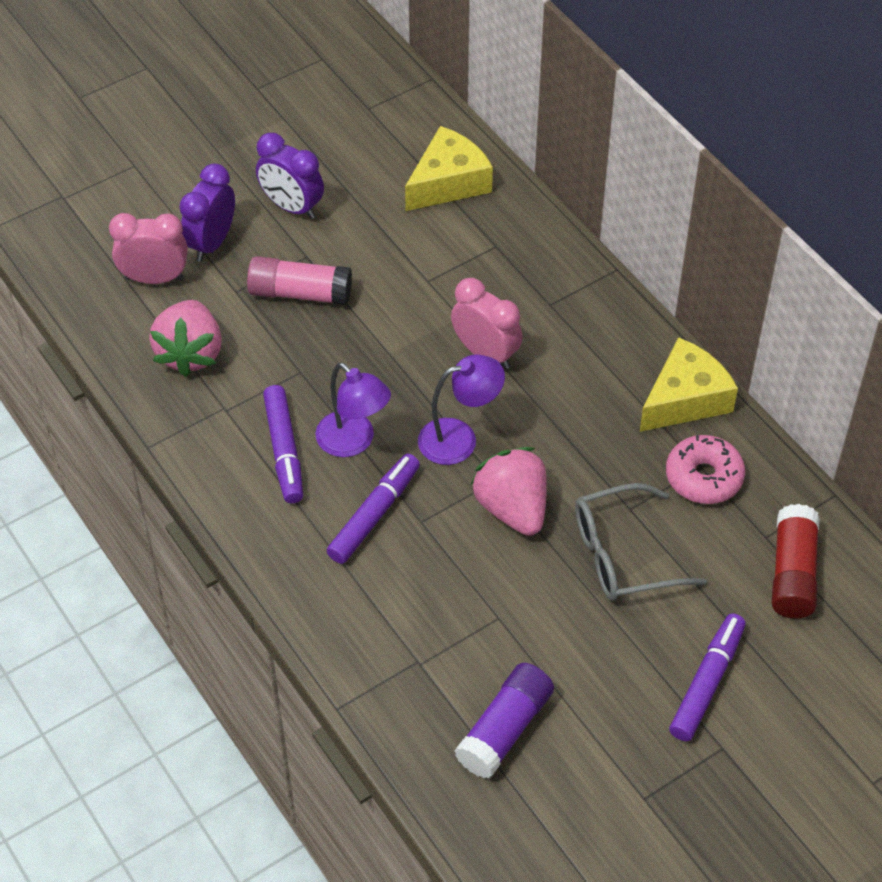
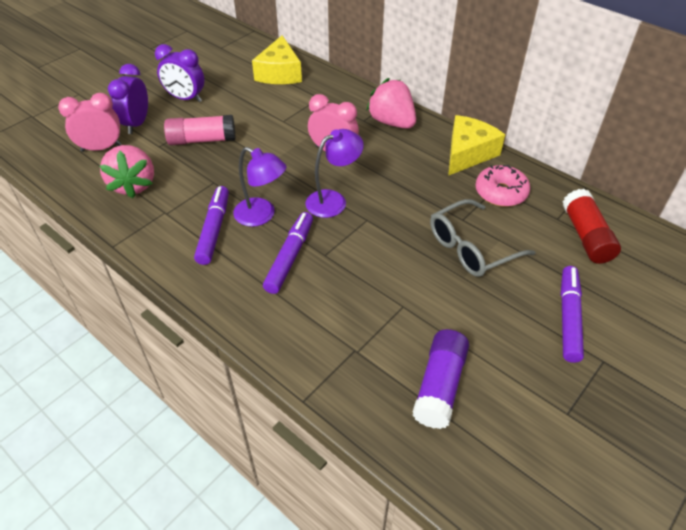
camera: 15 degrees left, 5 degrees down
(284, 450) = (214, 230): purple marker -> purple marker turned 150 degrees counterclockwise
(448, 182) = (279, 73): yellow cheese -> yellow cheese turned 150 degrees clockwise
(512, 508) = (385, 234): pink strawberry -> pink strawberry (392, 122)

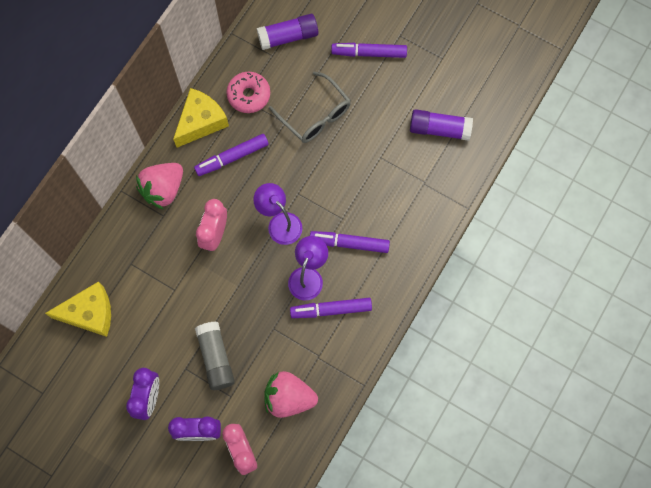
camera: 100 degrees left, 25 degrees up
(133, 185) = (289, 398): pink strawberry -> pink strawberry turned 150 degrees counterclockwise
(202, 140) = (216, 358): pink glue stick -> grey glue stick
(421, 172) = (232, 157): none -> purple marker
(468, 153) = (201, 122): yellow cheese -> yellow cheese turned 105 degrees clockwise
(586, 236) = (288, 37): red glue stick -> purple glue stick

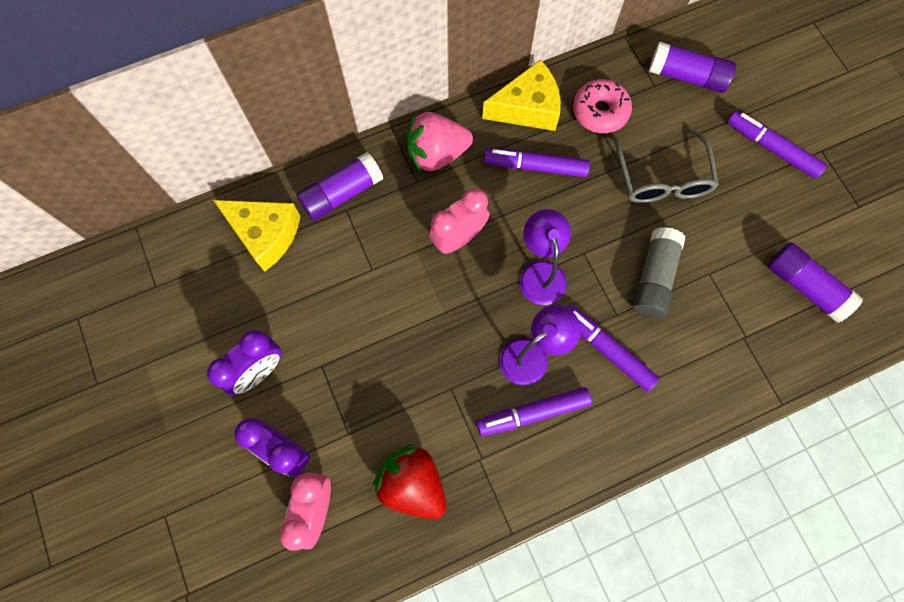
camera: 35 degrees right, 0 degrees up
(120, 255) = (342, 193): none -> purple glue stick
(216, 358) = (363, 377): grey glue stick -> grey glue stick (654, 278)
(289, 398) = (413, 484): pink strawberry -> red strawberry
(331, 310) = (533, 413): purple marker -> purple marker turned 45 degrees counterclockwise

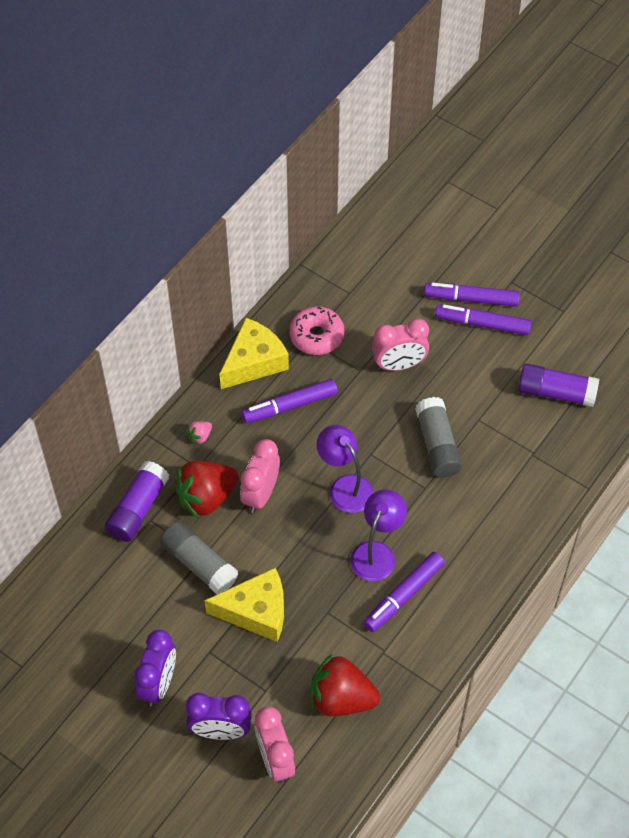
camera: 30 degrees left, 15 degrees down
(265, 234) = (92, 575): yellow cheese -> yellow cheese (256, 611)
(363, 275) = (199, 564): none -> grey glue stick
(408, 215) = (206, 497): none -> red strawberry
(437, 154) = (200, 436): pink strawberry -> pink strawberry, size x0.43
(606, 349) = (432, 518): purple marker -> purple marker (482, 324)
(662, 179) = (399, 365): grey glasses -> pink clock
(687, 76) = (371, 273): purple glue stick -> none

